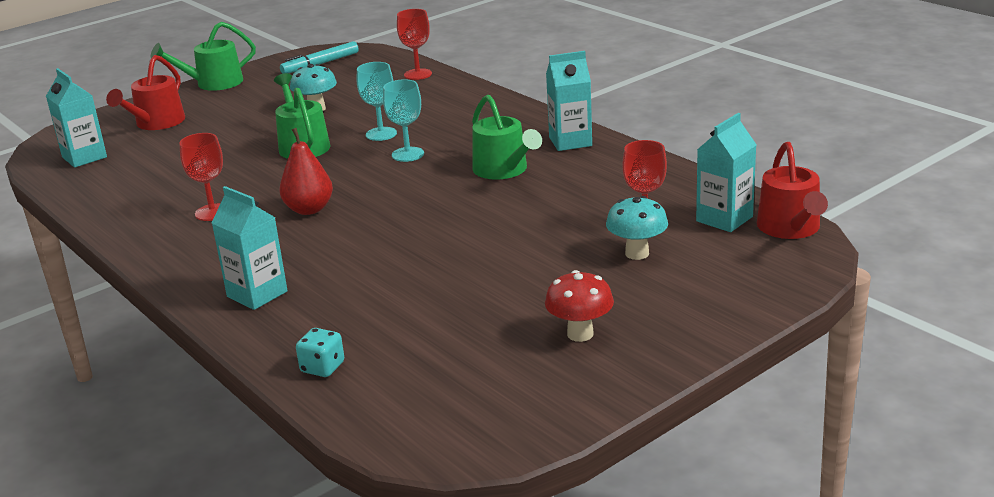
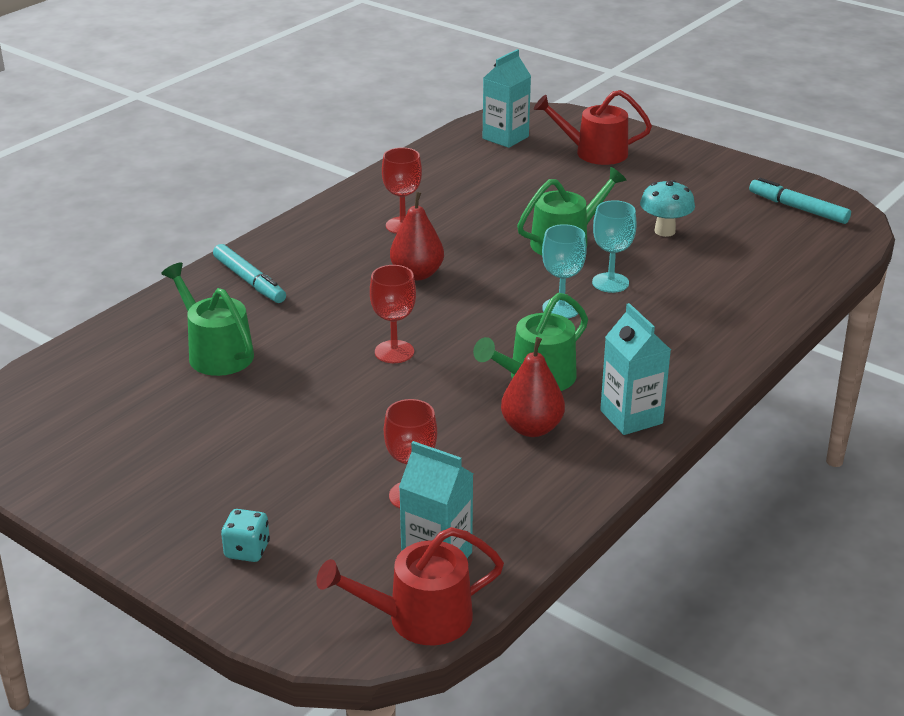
camera: 75 degrees right, 5 degrees up
(214, 83) = (710, 159): green watering can -> green watering can (216, 352)
(257, 294) = (249, 280): turquoise carton -> turquoise marker
(322, 367) = (125, 337): turquoise dice -> turquoise dice (247, 550)
(418, 74) = (798, 277): red goblet -> red goblet (394, 352)
(571, 176) = (532, 428): none -> red pear
(580, 334) = (172, 472): red mushroom -> none
(637, 253) = (342, 495): turquoise mushroom -> none

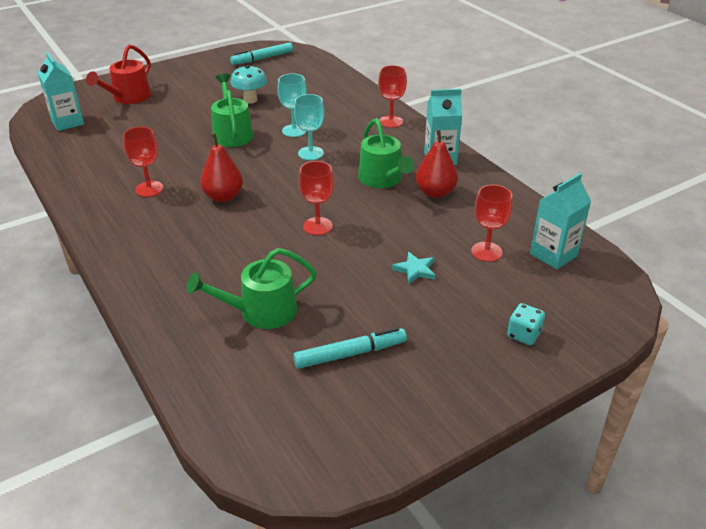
camera: 70 degrees left, 5 degrees up
(249, 280) = (164, 276): turquoise marker -> turquoise marker (349, 354)
(341, 442) = (415, 270): none -> turquoise star
(419, 618) = (607, 273): red watering can -> none
(705, 354) = (391, 121): none -> red goblet

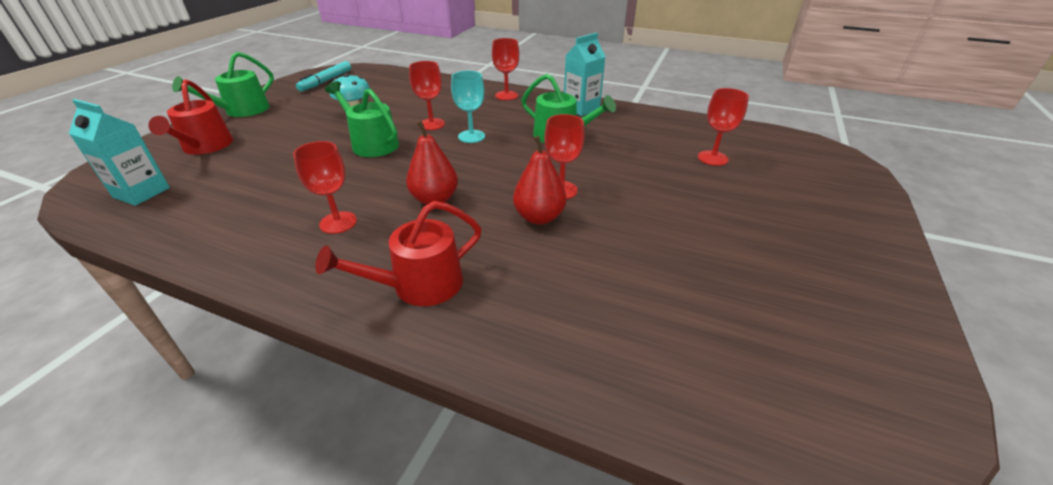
camera: 35 degrees left, 0 degrees up
(150, 250) = (419, 285): none -> red watering can
(261, 311) = (622, 290): green watering can -> green watering can (242, 110)
(294, 130) = (431, 124): turquoise goblet -> red goblet
(349, 354) = (753, 287): turquoise marker -> none
(415, 270) = (688, 192): turquoise star -> none
(435, 193) = (614, 132): red pear -> red pear (539, 217)
(523, 335) = (830, 205): turquoise dice -> none
(553, 255) = (754, 143): turquoise carton -> none

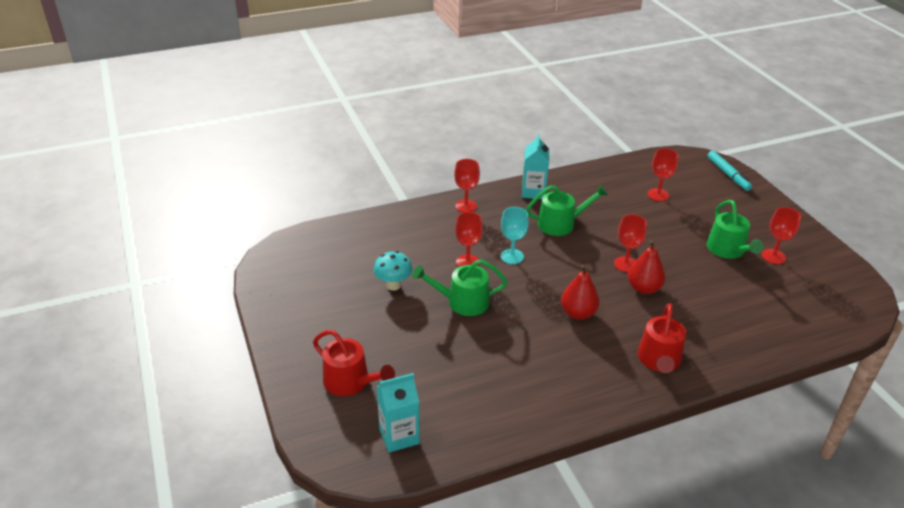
camera: 45 degrees left, 0 degrees up
(242, 110) = (294, 339): green watering can -> green watering can (728, 250)
(326, 81) = (292, 269): turquoise marker -> turquoise marker (728, 174)
(338, 222) = (559, 362): red goblet -> red goblet (773, 256)

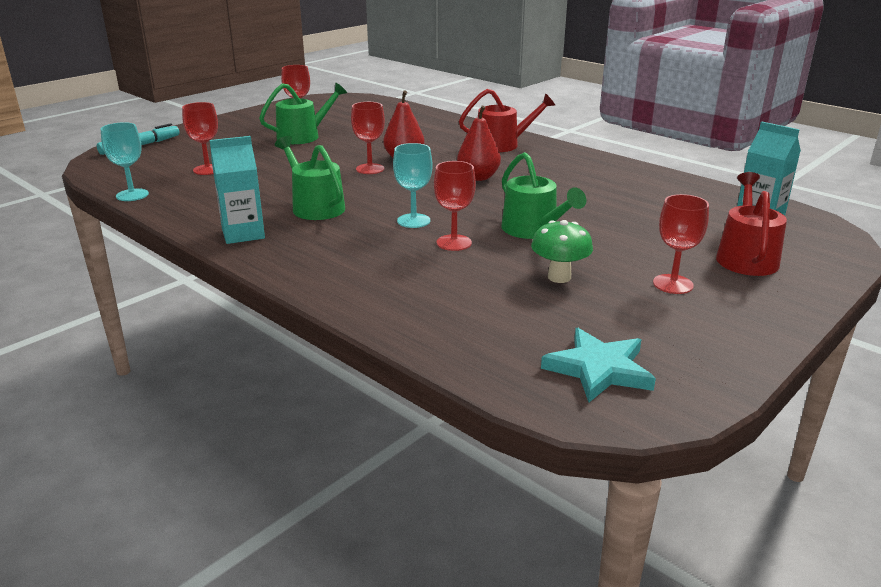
camera: 115 degrees left, 10 degrees down
(303, 260) = (599, 369): none -> turquoise star
(393, 285) = (559, 277): turquoise mushroom -> green mushroom
(466, 206) = (317, 271): red goblet -> red goblet (673, 284)
(620, 163) = (132, 195): none -> turquoise goblet

